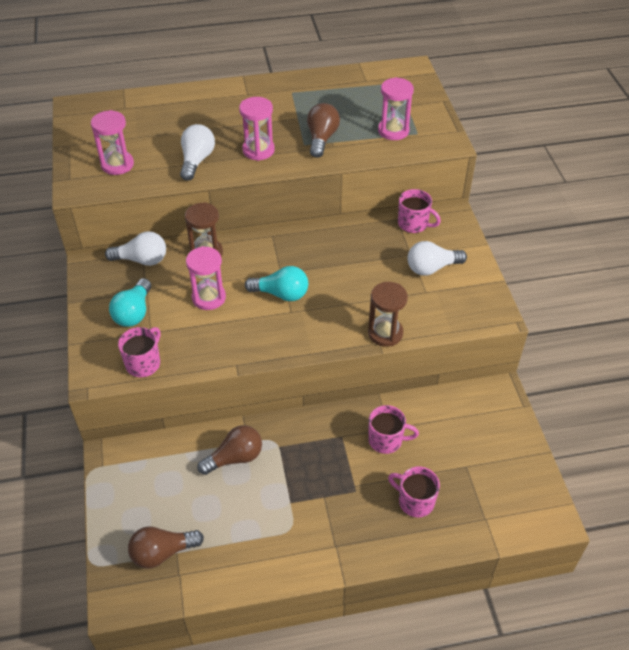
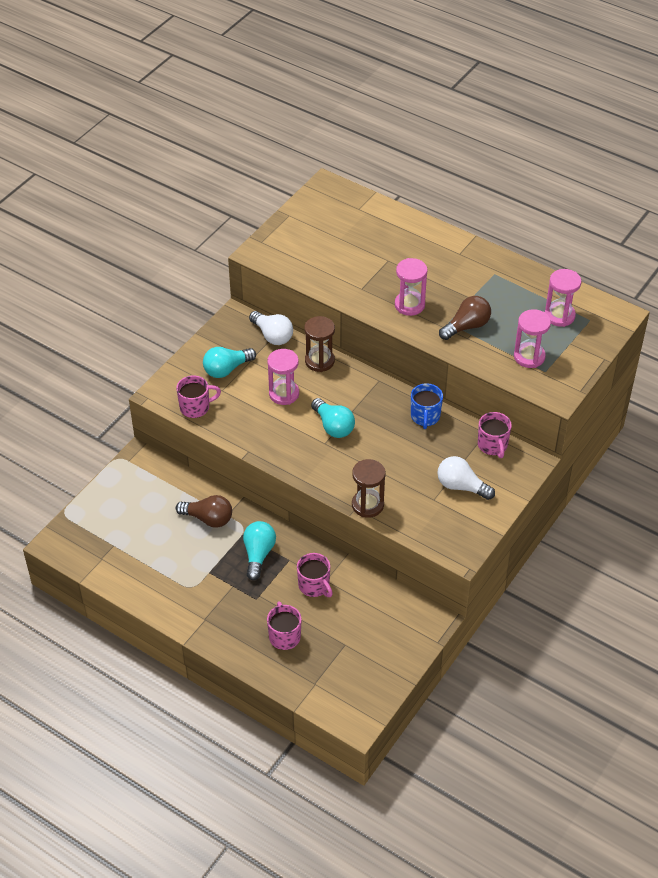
camera: 45 degrees right, 0 degrees up
(117, 165) = (302, 252): pink hourglass -> pink hourglass (559, 316)
(162, 552) = (106, 538): brown light bulb -> none
(197, 160) = (358, 284): white light bulb -> none
(312, 452) = (258, 554): none -> turquoise light bulb
(341, 238) = (425, 417): none -> blue mug

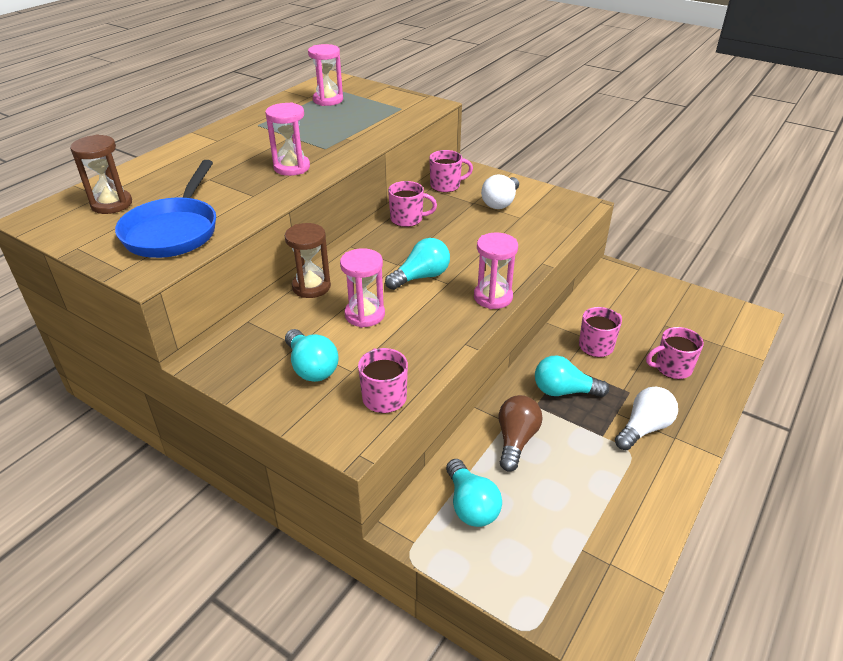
camera: 90 degrees left, 10 degrees down
(153, 490) = (471, 505): none -> turquoise light bulb
(272, 336) = (255, 326): white light bulb -> white light bulb (644, 428)
(309, 256) = (174, 231): none -> blue pan
(367, 505) = (536, 255): brown hourglass -> brown hourglass (112, 204)
(425, 417) = (407, 219): blue mug -> pink mug
(467, 326) = (333, 139): brown light bulb -> none
(529, 357) = (381, 114): pink hourglass -> pink hourglass (493, 297)

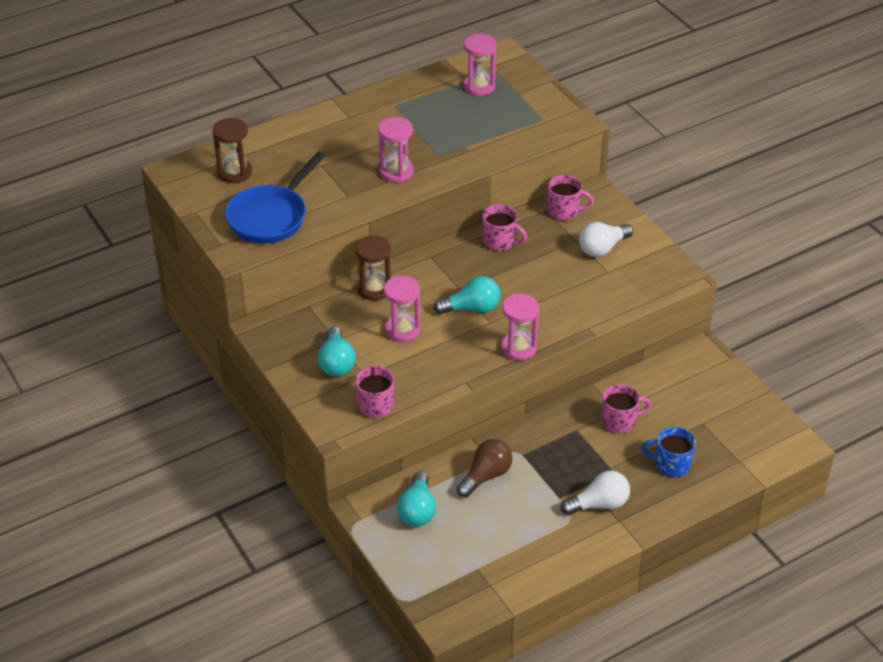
camera: 25 degrees right, 5 degrees up
(563, 391) = (556, 451): turquoise light bulb -> none
(672, 368) = (671, 464): pink mug -> blue mug

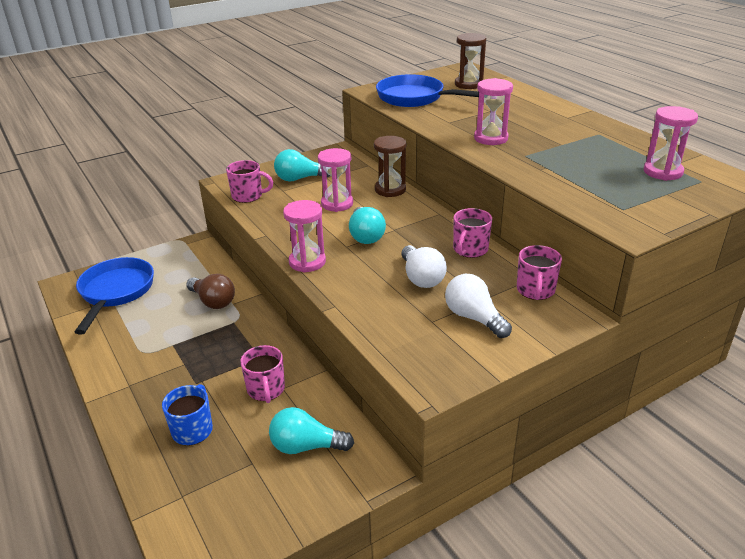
camera: 90 degrees right, 10 degrees down
(417, 510) = (186, 268): turquoise light bulb -> turquoise light bulb (306, 446)
(465, 567) = (116, 292): none -> blue pan
(599, 504) = (155, 371): white light bulb -> white light bulb (421, 278)

